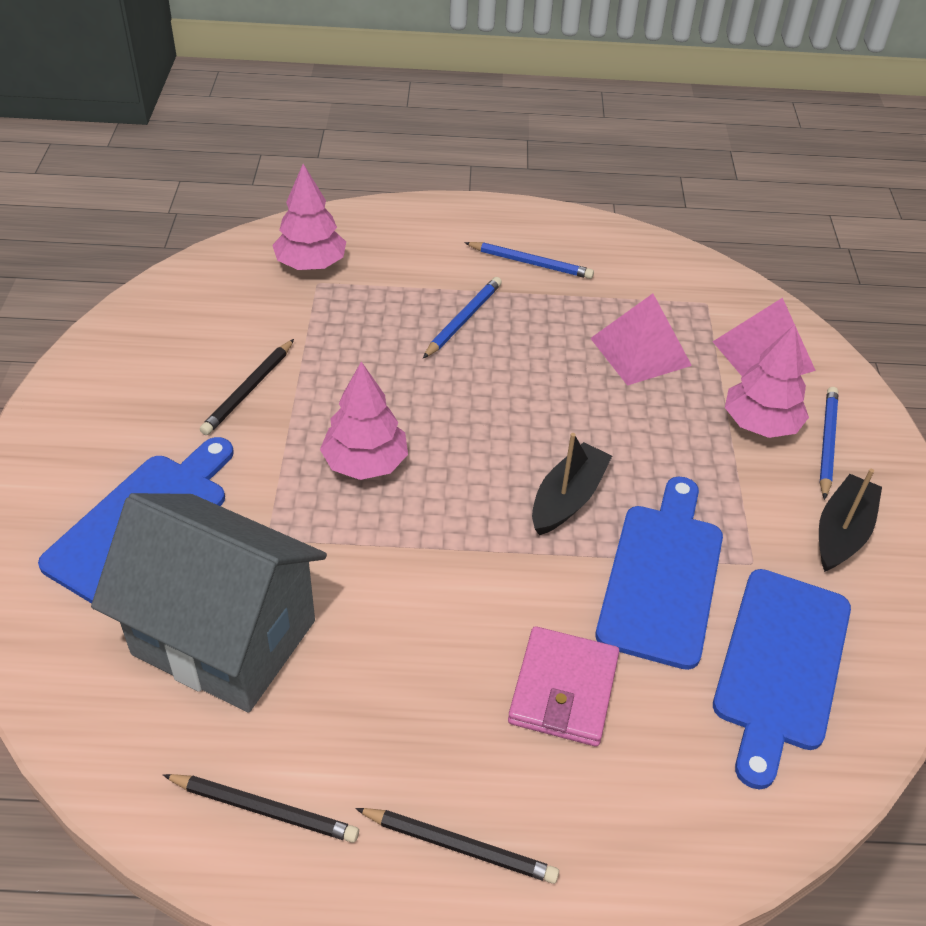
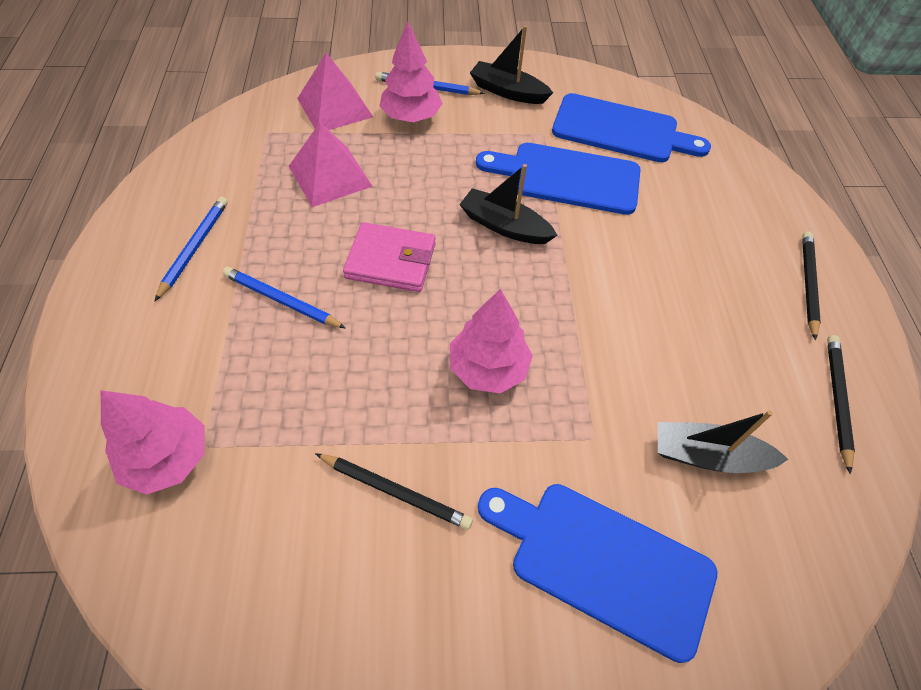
camera: 95 degrees left, 10 degrees up
(224, 637) = (707, 455): grey house -> black boat
(563, 690) = (675, 232): pink wallet -> pink wallet (391, 261)

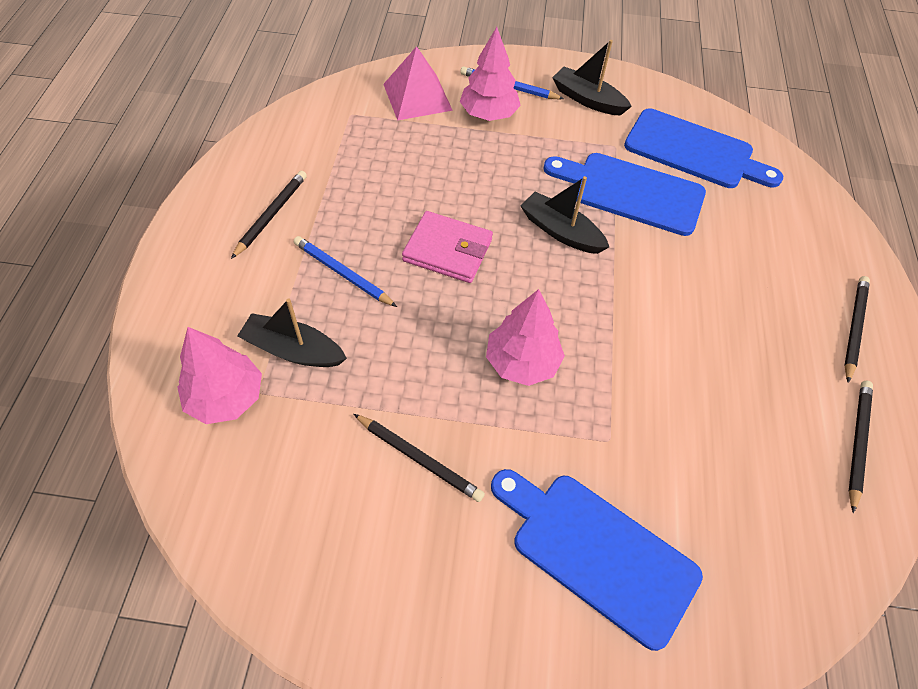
camera: 10 degrees right, 0 degrees up
(194, 248) = (271, 215): blue pencil -> black pencil
(330, 176) = (403, 163): pink pyramid -> none
(707, 455) = (716, 474): black boat -> black boat (293, 350)

